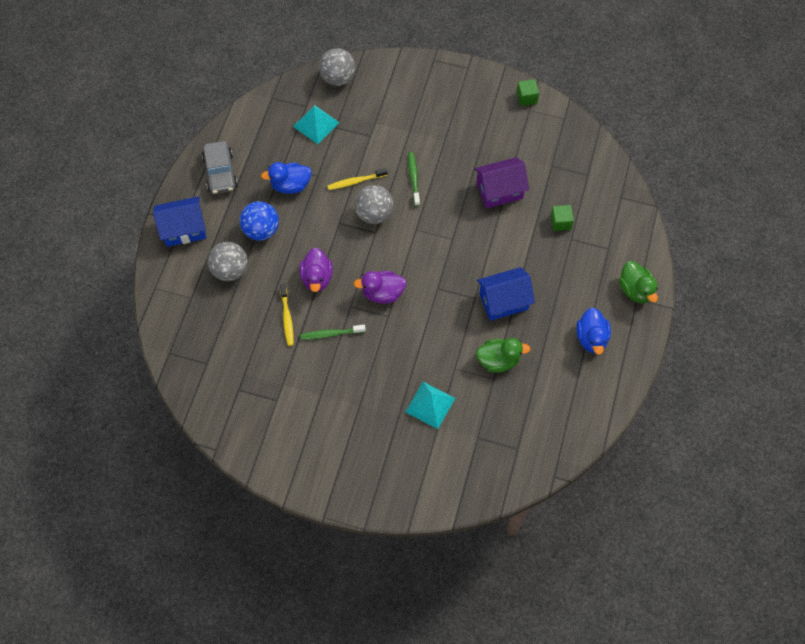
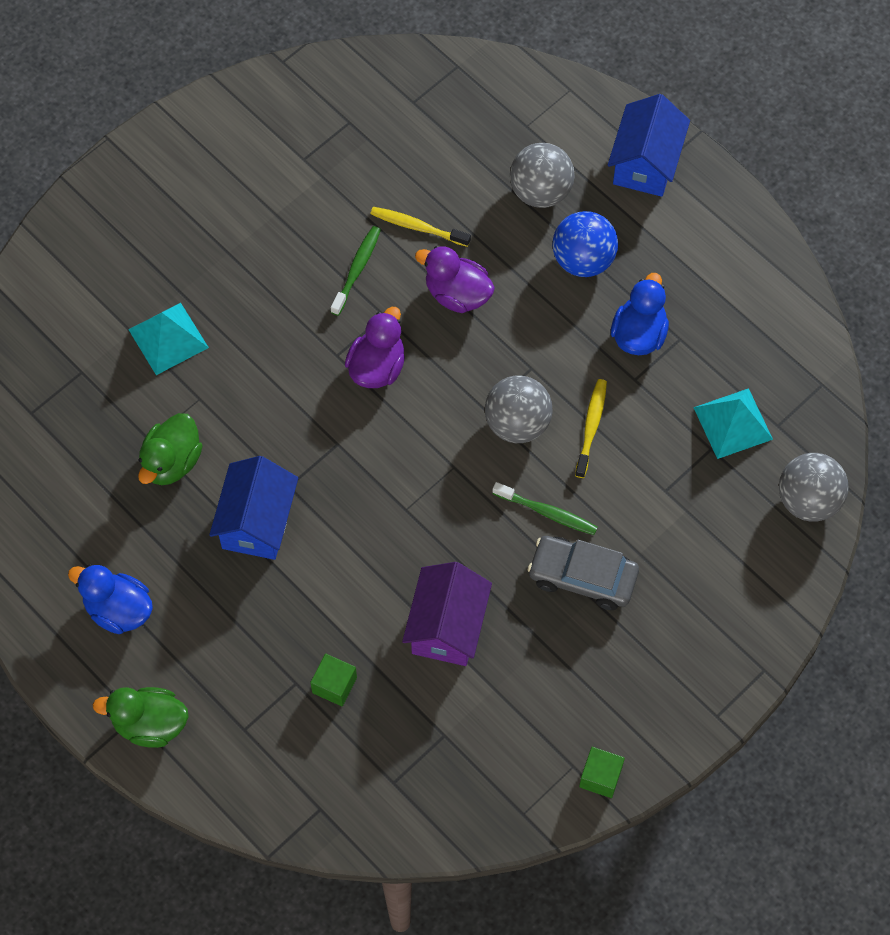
camera: 120 degrees right, 0 degrees up
(220, 172) = (719, 251): grey car -> grey car (582, 577)

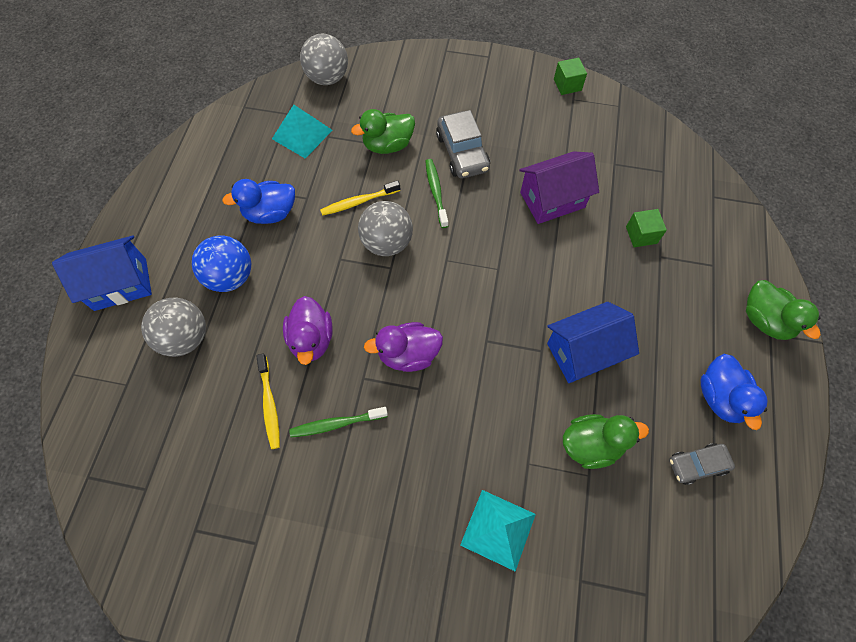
camera: 125 degrees left, 0 degrees up
(84, 536) = (697, 465): none -> grey car
(651, 504) = (388, 145): none -> green duck

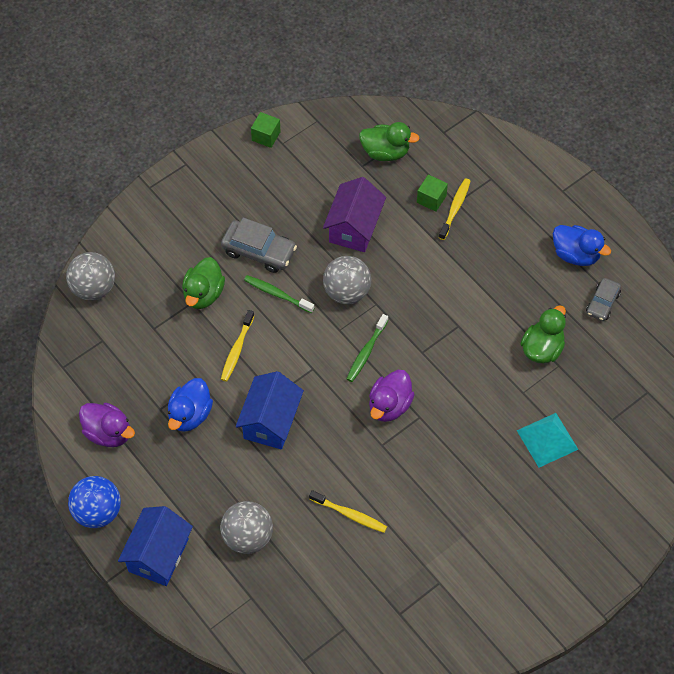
camera: 50 degrees left, 5 degrees down
(230, 277) = (222, 476): blue ball -> blue ball (97, 512)
(302, 134) = (134, 344): turquoise pyramid -> none
(311, 339) = (324, 457): purple duck -> purple duck (108, 433)
(336, 424) = (400, 483): green toothbrush -> green toothbrush (366, 352)
(387, 243) = (290, 356): grey ball -> grey ball (347, 292)
(583, 352) = (481, 303): blue house -> blue house (270, 421)
(652, 259) = (455, 208): none -> yellow toothbrush
(765, 320) = (552, 186): green duck -> green duck (385, 152)

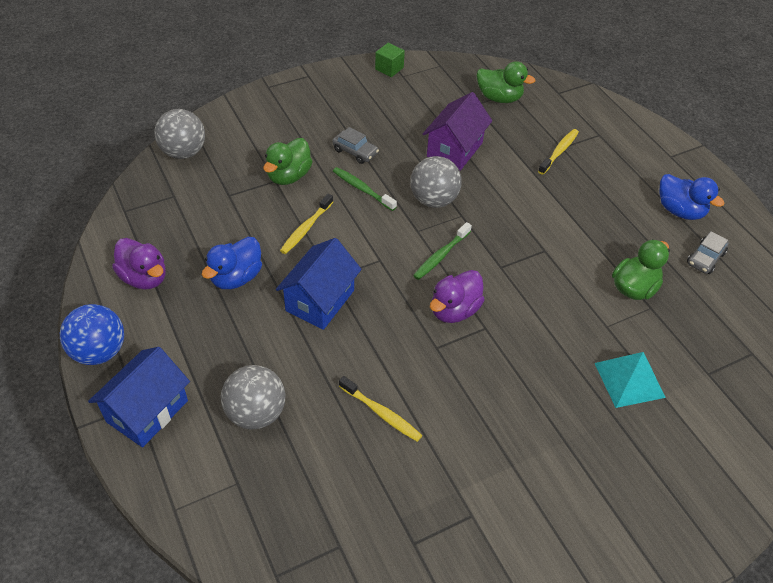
camera: 10 degrees right, 10 degrees down
(259, 251) = (355, 151): grey car -> grey car, size x0.63
(431, 199) = (536, 140): green cube -> none

